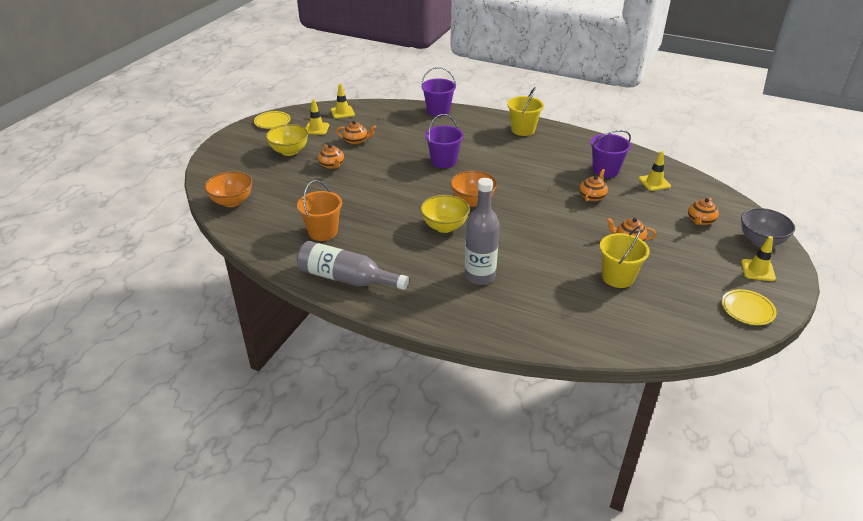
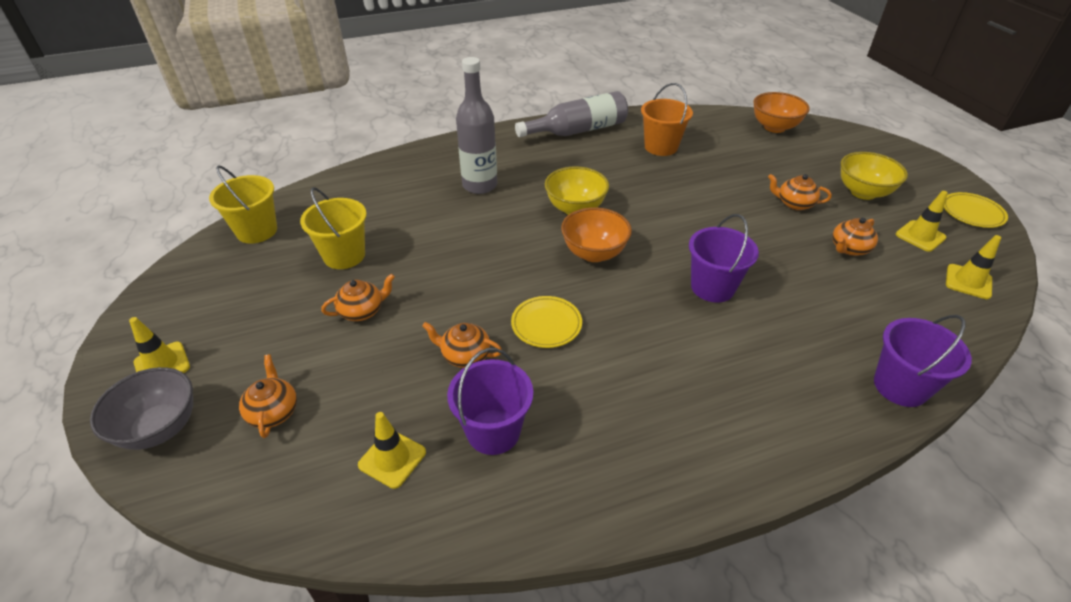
camera: 135 degrees right, 5 degrees up
(523, 130) = (727, 443): yellow bucket -> yellow bucket (257, 231)
(592, 196) = (465, 355): orange teapot -> orange teapot turned 120 degrees clockwise
(747, 309) = (173, 297): yellow plate -> yellow plate (546, 324)

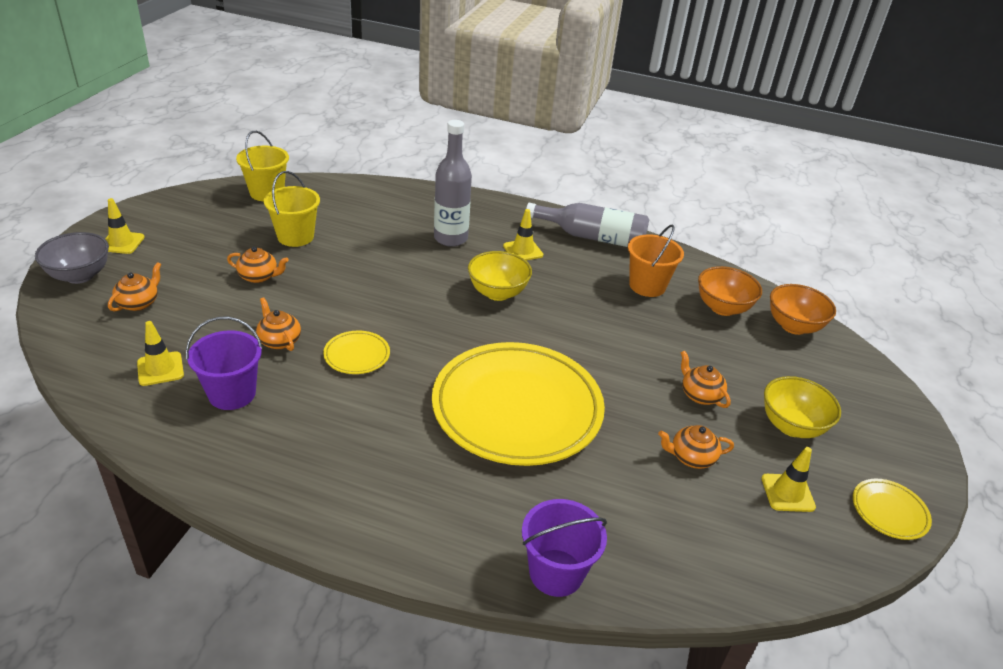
camera: 35 degrees right, 5 degrees down
(594, 253) = (462, 331): orange bowl -> orange bowl (722, 308)
(712, 287) = (517, 408): purple bucket -> yellow plate
(968, 282) = (770, 555): yellow traffic cone -> yellow traffic cone (523, 250)

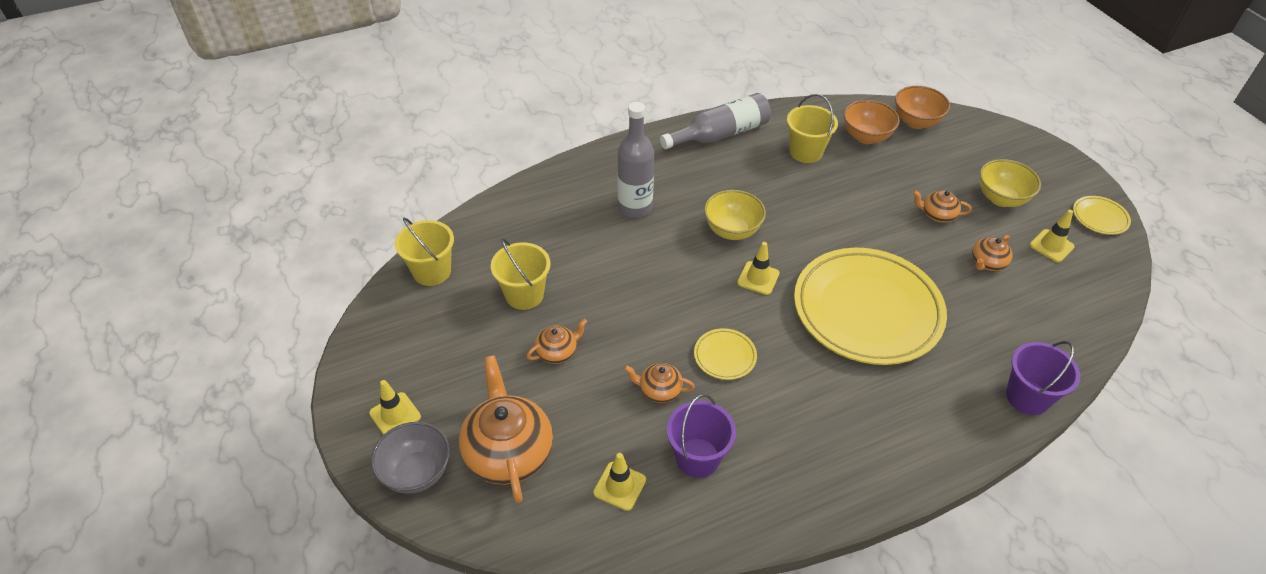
camera: 40 degrees left, 10 degrees up
(139, 303) = (508, 452): orange teapot -> orange teapot, size x2.01
(523, 250) = (696, 181): yellow traffic cone -> yellow traffic cone (758, 278)
(647, 286) = (805, 152): orange bucket -> yellow bucket

